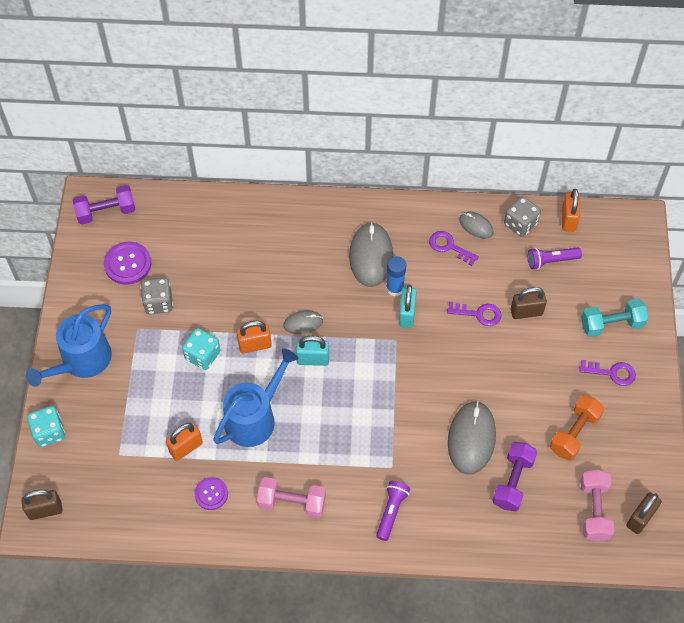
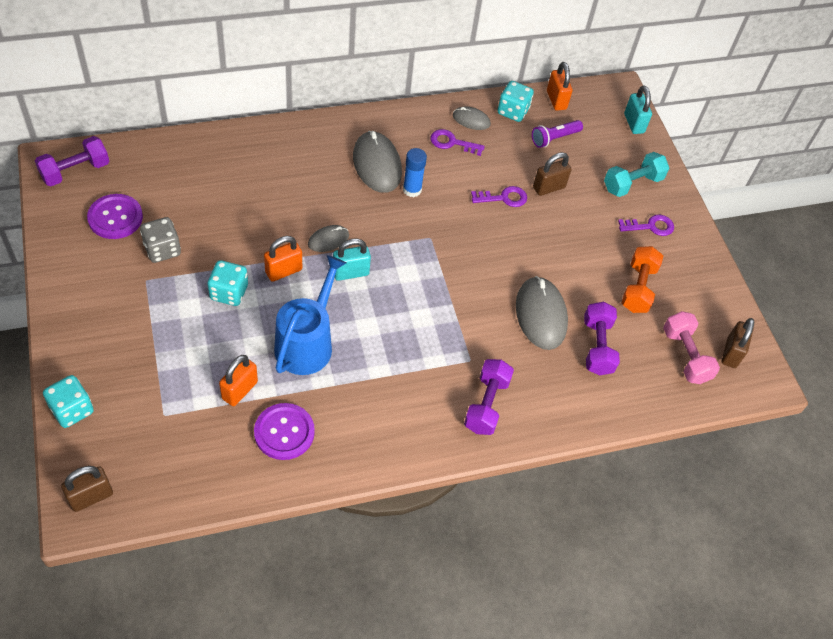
camera: 25 degrees left, 5 degrees down
(82, 361) = (90, 326): blue watering can -> none
(211, 494) = (284, 432): purple button -> purple button, size x1.55
(292, 502) = (377, 420): pink dumbbell -> none
(391, 512) = (486, 404): purple flashlight -> purple dumbbell
(406, 314) = (432, 211): turquoise padlock -> turquoise padlock (634, 123)
(520, 224) = (513, 111): grey dice -> turquoise dice

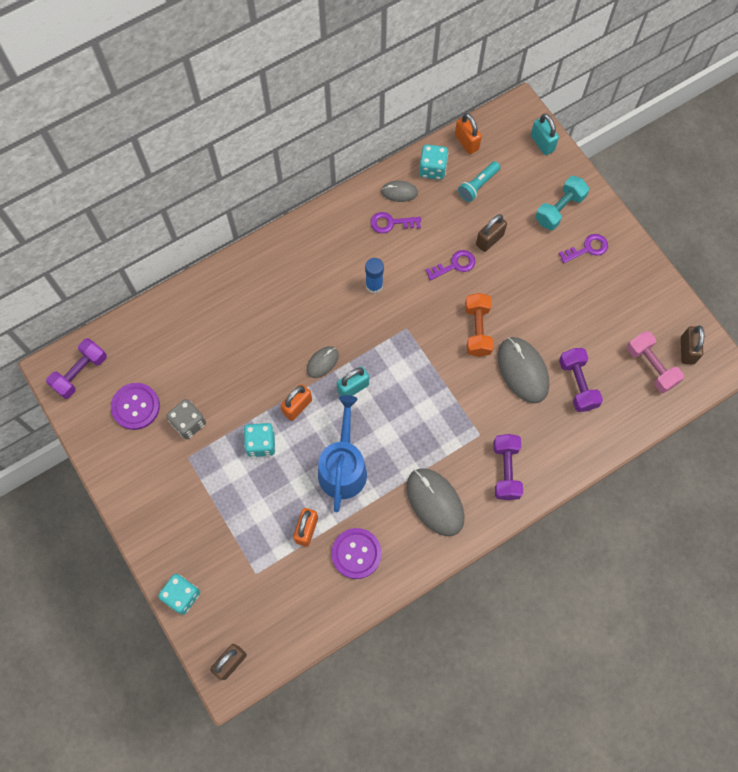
camera: 10 degrees left, 15 degrees up
(377, 164) = (335, 270): grey mouse -> grey mouse (435, 502)
(554, 138) = (478, 185): purple flashlight -> turquoise flashlight
(638, 288) = (594, 315): orange dumbbell -> orange dumbbell (477, 330)

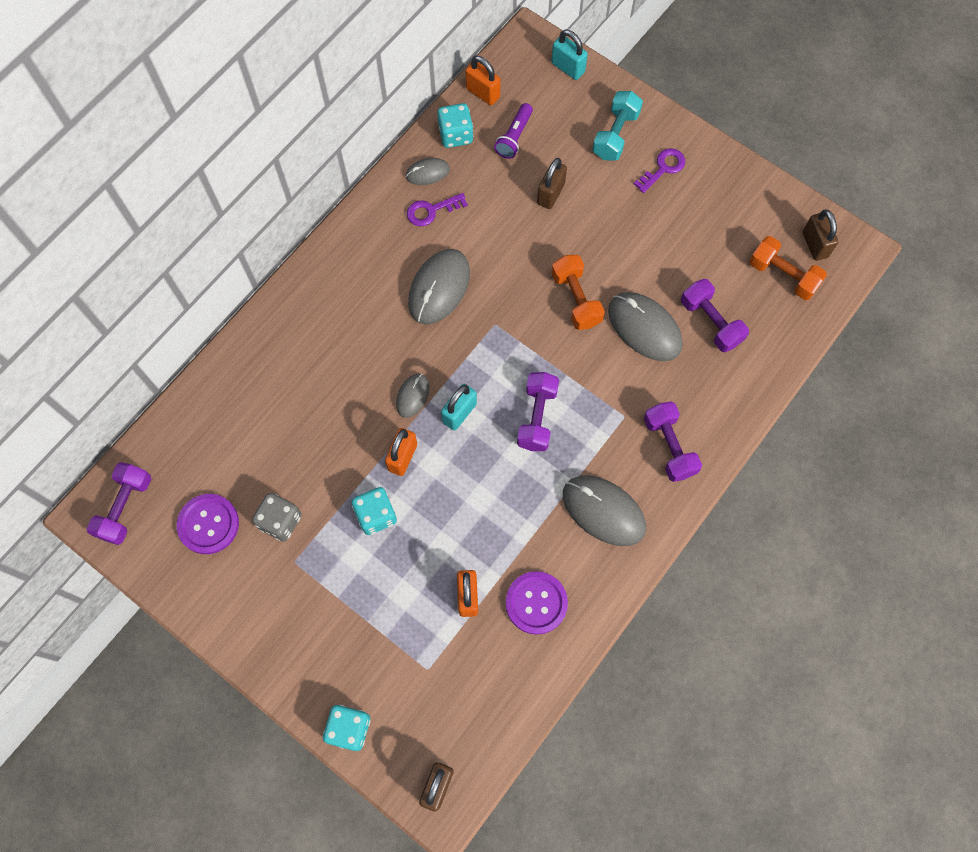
camera: 20 degrees left, 0 degrees up
(343, 467) = (483, 509): blue watering can -> none
(374, 285) = (439, 288): blue glue stick -> grey mouse
(411, 412) = (537, 417): none -> purple dumbbell
(454, 265) = (522, 235): purple key -> none
(478, 185) = (514, 137): turquoise flashlight -> purple flashlight
(651, 366) = (783, 275): pink dumbbell -> orange dumbbell

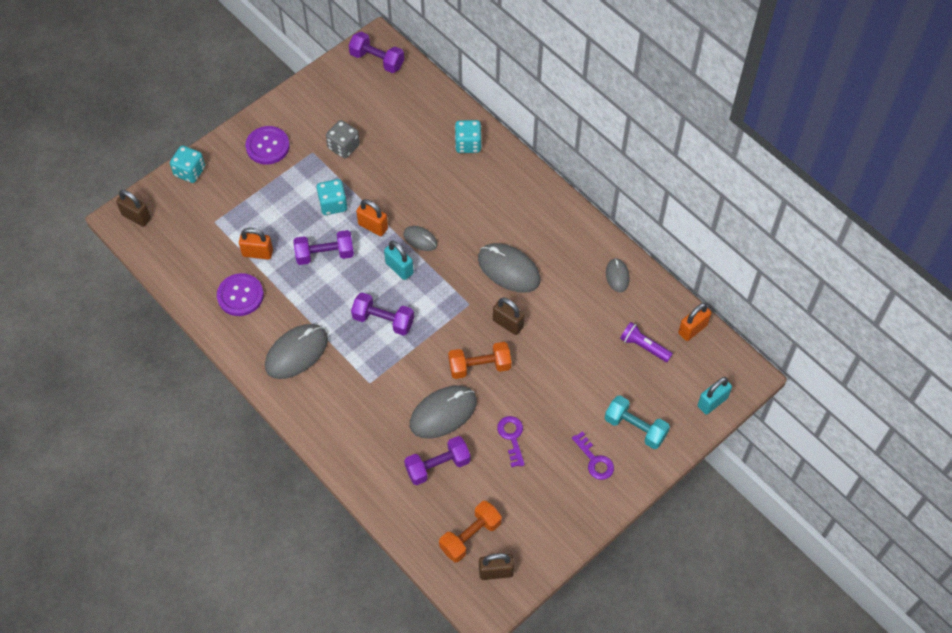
camera: 100 degrees right, 10 degrees down
(208, 524) = (352, 105): purple button -> purple button (267, 146)
(432, 210) = (580, 274): purple key -> purple key (512, 437)
(455, 135) = (652, 302): turquoise dice -> turquoise dice (468, 144)
(550, 194) = (583, 365): brown padlock -> brown padlock (508, 323)
(669, 446) = (336, 410): purple dumbbell -> purple dumbbell (325, 254)

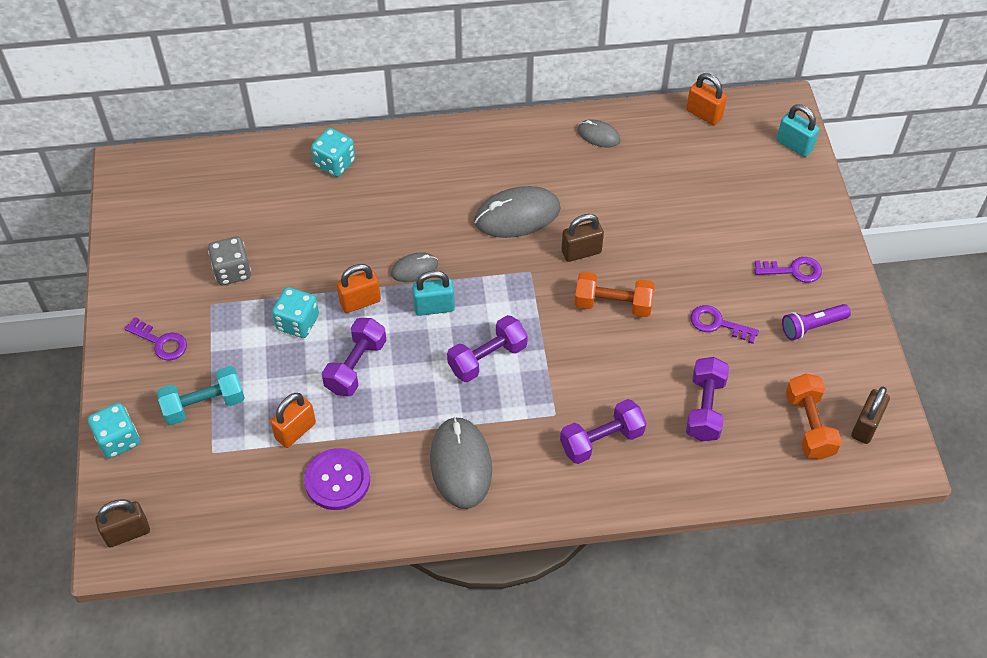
camera: 55 degrees left, 5 degrees down
(267, 146) = (161, 342): purple button -> purple key
(377, 60) = (150, 180): purple dumbbell -> purple dumbbell (601, 440)
(443, 413) = (644, 367): grey mouse -> none
(479, 366) = (613, 304): orange dumbbell -> orange dumbbell turned 75 degrees clockwise
(635, 428) = (780, 218): turquoise dumbbell -> turquoise dumbbell (204, 405)
(644, 346) = (694, 160): purple flashlight -> purple flashlight (812, 326)
(692, 329) = (704, 114): orange padlock -> orange padlock turned 45 degrees counterclockwise
(712, 402) = (794, 145): turquoise padlock -> turquoise padlock turned 45 degrees counterclockwise

